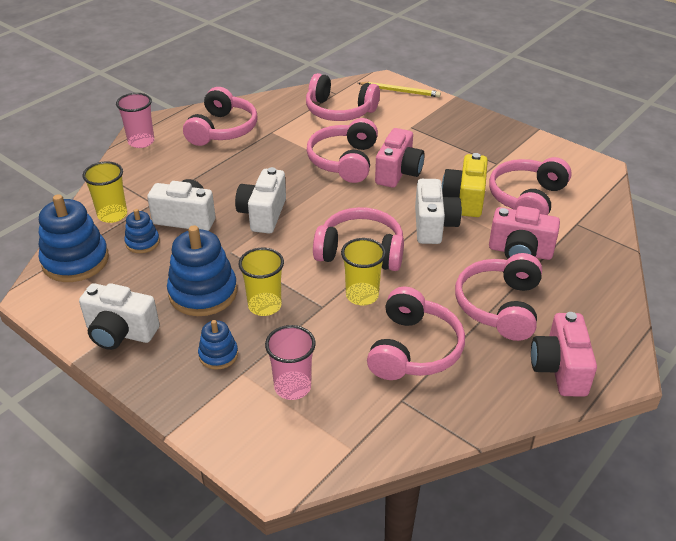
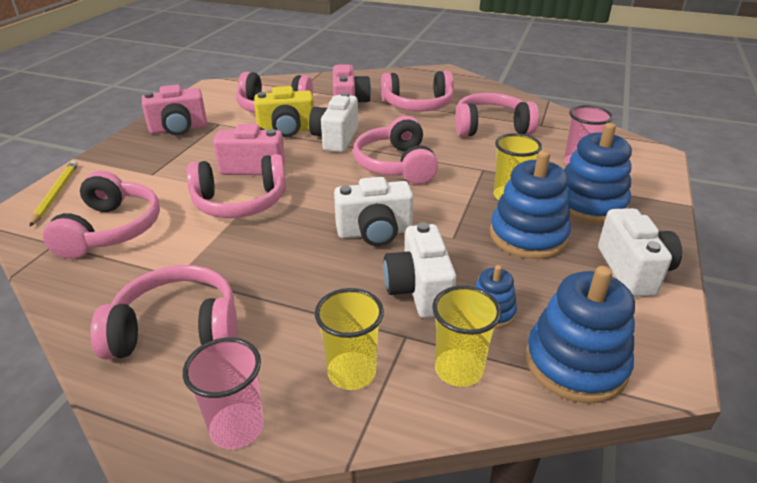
camera: 110 degrees left, 5 degrees down
(218, 355) = (589, 204): blue stacking toy -> blue stacking toy, size x1.88
(362, 295) = (453, 155): yellow cup -> yellow cup (351, 372)
(433, 226) = (335, 139): white camera -> white camera turned 60 degrees counterclockwise
(559, 369) = (460, 85): pink camera -> pink camera (179, 129)

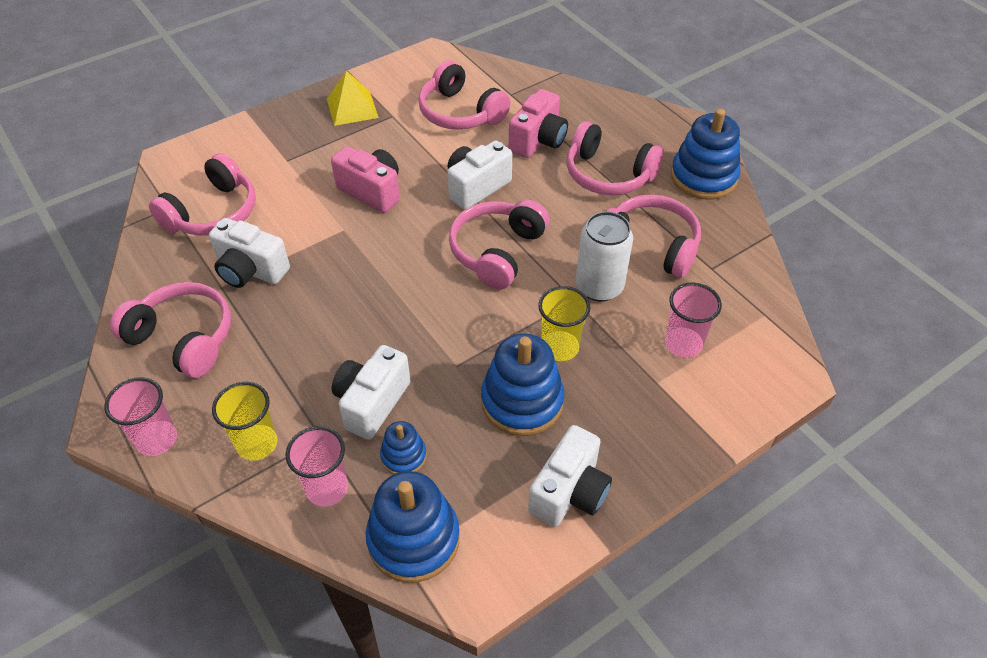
camera: 35 degrees right, 15 degrees up
(56, 194) = (204, 150): yellow pencil -> none
(179, 129) = (352, 108): pink camera -> yellow pyramid
(240, 202) = (325, 230): pink headphones -> none
(287, 130) = (442, 154): yellow camera -> none
(374, 232) = (397, 323): white camera -> white camera (251, 270)
(458, 369) = (327, 488): yellow cup -> pink cup
(489, 157) = (599, 286): none -> white can
(589, 204) = (626, 399): blue stacking toy -> blue stacking toy (703, 177)

